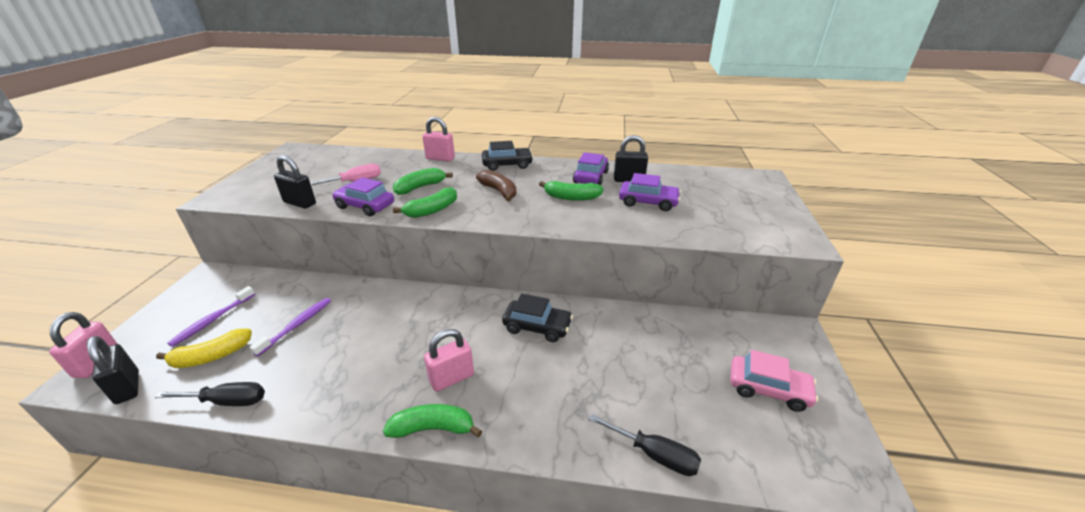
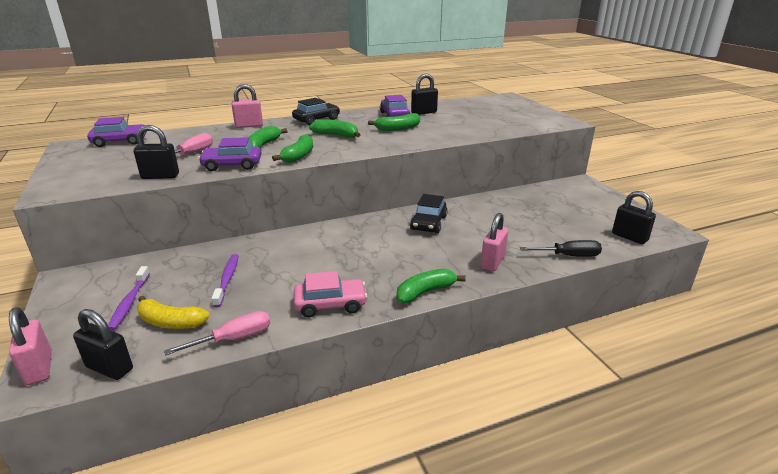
camera: 30 degrees left, 5 degrees down
(211, 356) = (170, 322): yellow banana -> yellow banana turned 75 degrees clockwise
(227, 401) = (234, 338): black screwdriver -> pink screwdriver
(452, 378) = (404, 265): pink padlock -> pink padlock (492, 262)
(499, 191) = (336, 135): brown banana -> green banana
(537, 327) = (428, 223): black car -> black car turned 120 degrees clockwise
(648, 202) = (454, 121): purple car -> purple car (120, 141)
(768, 389) = (594, 210): pink car -> pink car (330, 304)
(779, 462) = (629, 237): none -> black padlock

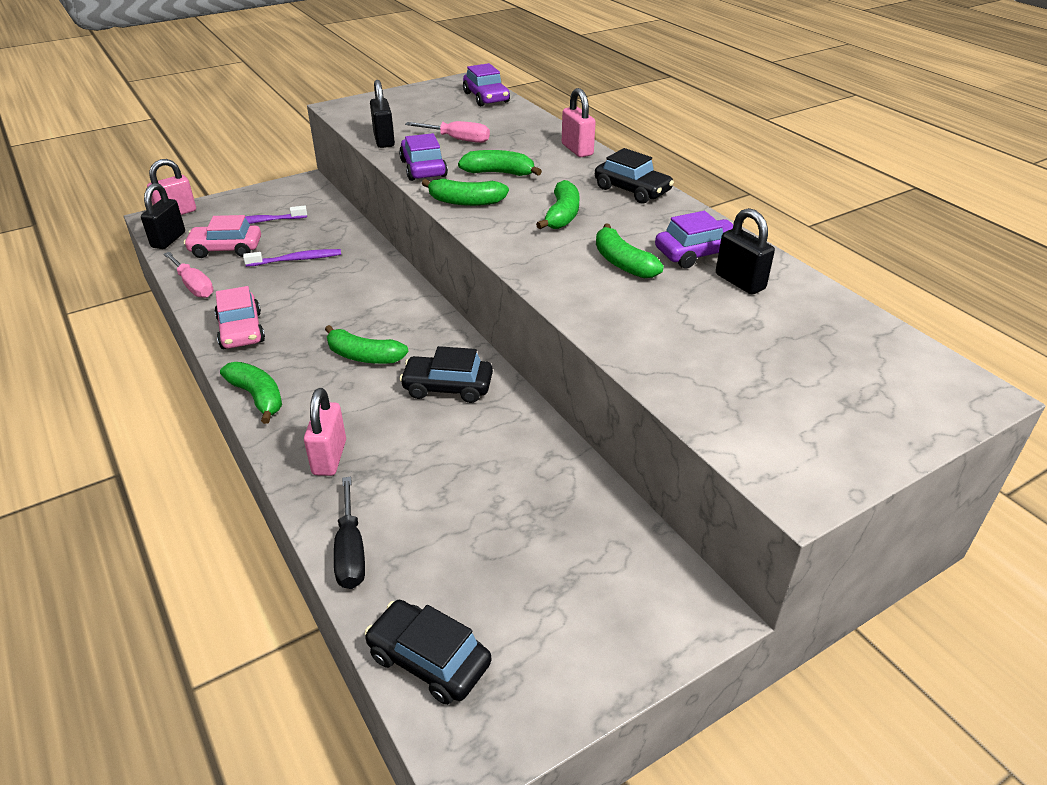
camera: 80 degrees right, 10 degrees up
(170, 322) = (226, 249): yellow banana -> pink car
(387, 249) = (364, 356): none -> green banana
(492, 262) = (329, 457): pink padlock -> pink padlock turned 75 degrees clockwise
(629, 237) = (429, 659): black padlock -> black car

